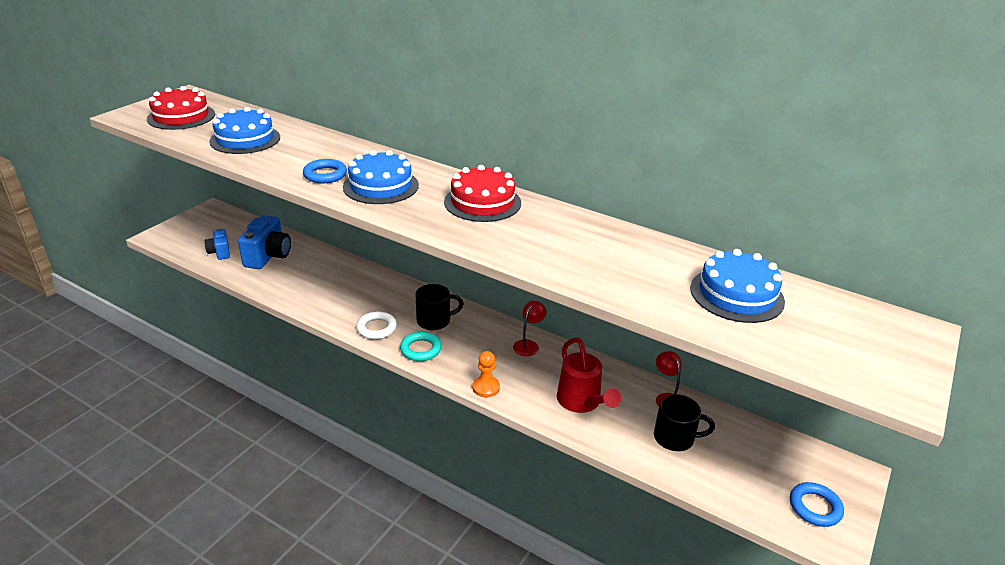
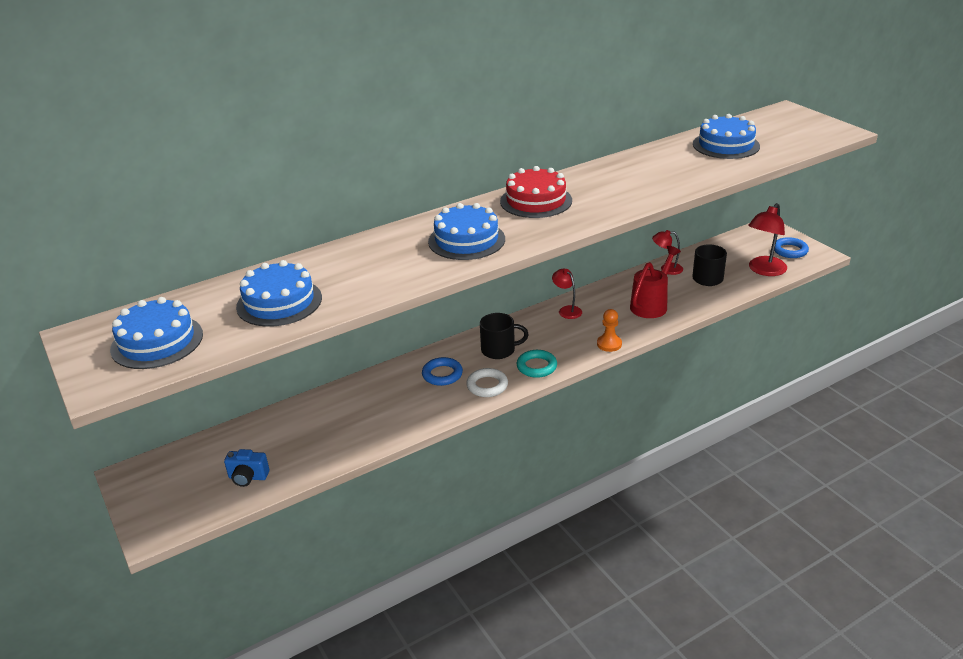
camera: 60 degrees left, 0 degrees up
(181, 116) = (157, 342): red cake -> blue cake
(268, 256) = (293, 439): blue camera -> none
(325, 175) = (417, 265): blue ring -> blue ring (442, 374)
(435, 321) = (499, 350): black mug -> black mug turned 75 degrees clockwise
(581, 402) = (651, 304): red watering can -> red watering can turned 60 degrees counterclockwise
(738, 488) = (764, 270): none -> red lamp

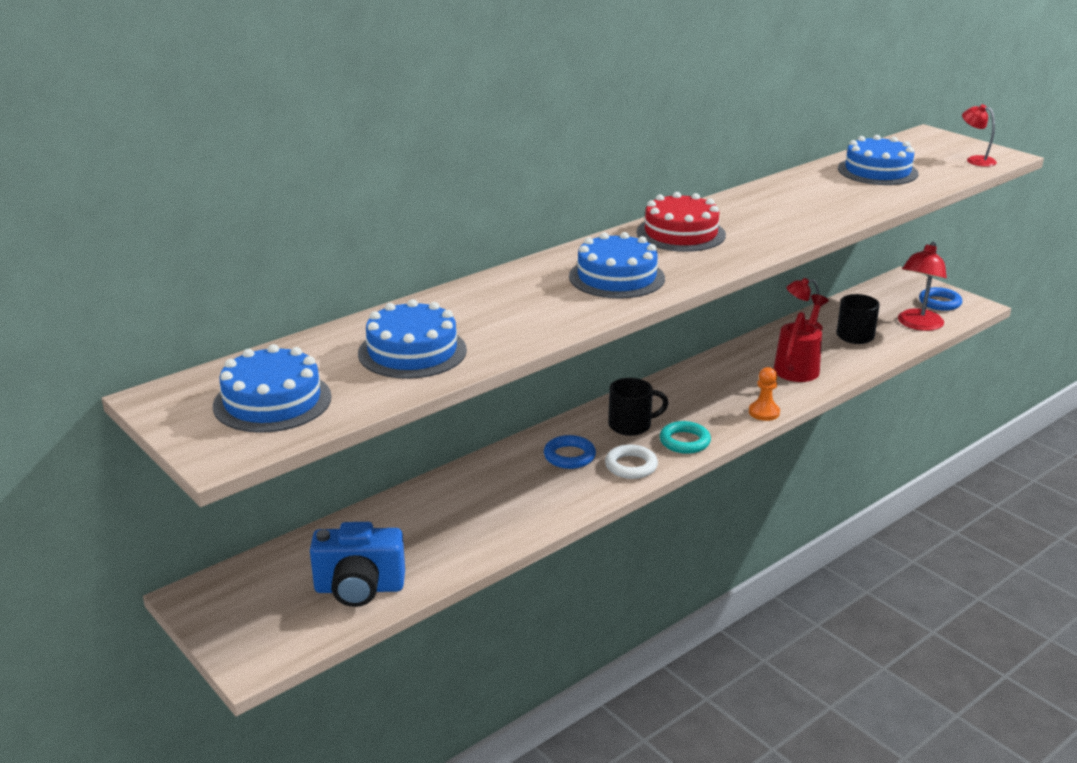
camera: 10 degrees left, 5 degrees down
(248, 477) = (359, 588): blue camera -> blue camera, size x1.73
(567, 310) = (698, 377): red lamp -> red lamp (975, 160)

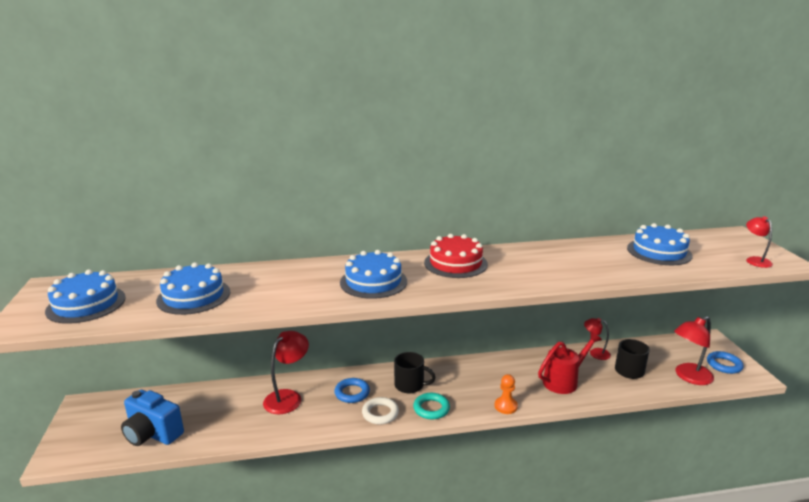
camera: 30 degrees right, 5 degrees down
(491, 487) = (288, 397): none -> red lamp

